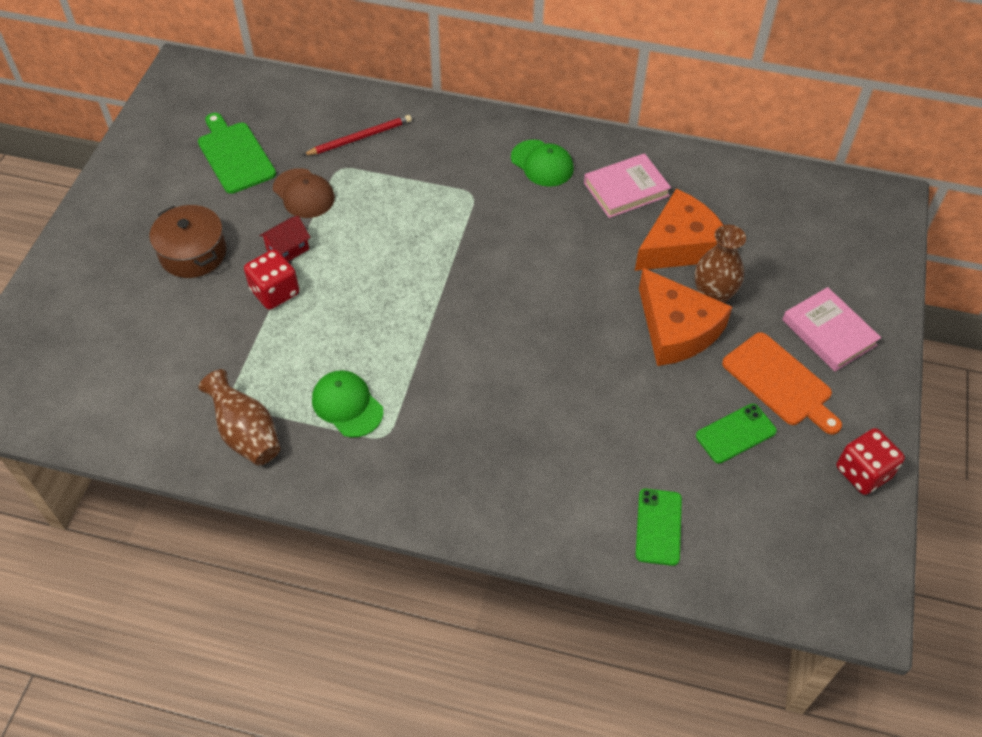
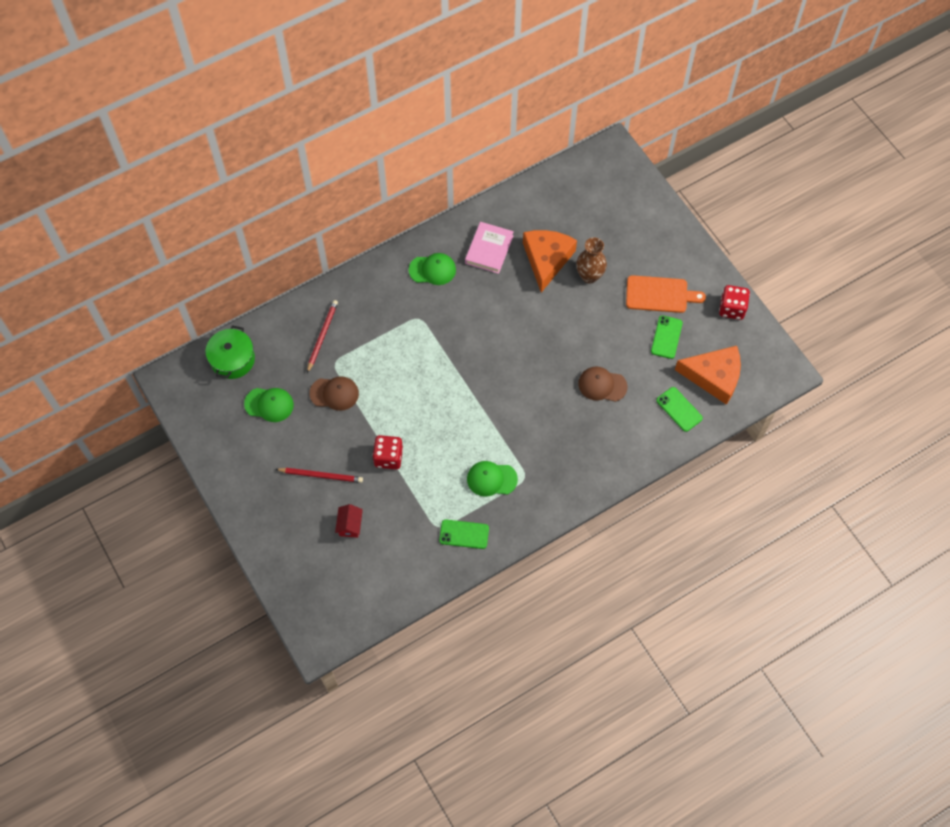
camera: 45 degrees left, 10 degrees up
(193, 253) = (321, 475): brown pot -> red pencil
(234, 155) = (269, 404): green cutting board -> green cap
(246, 433) = (464, 534): brown vase -> green phone
(256, 95) = (232, 359): none -> green pot
(287, 249) = (365, 430): red house -> red house (350, 525)
(592, 418) = (602, 385): none -> brown cap
(676, 329) = (591, 307): orange cheese -> orange cheese (714, 376)
(829, 332) = (655, 250): pink book -> none

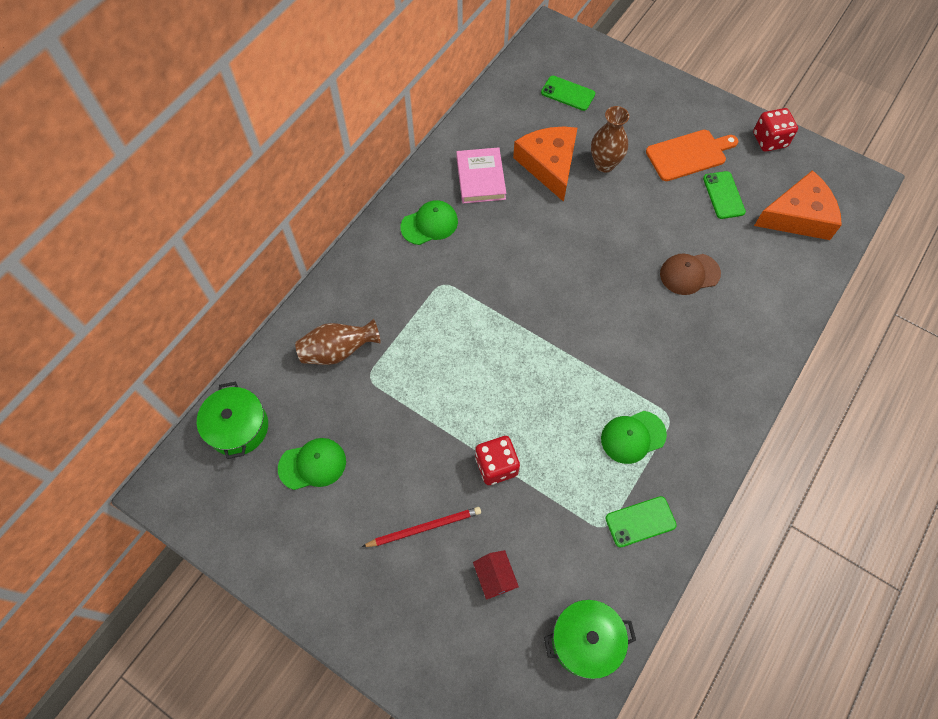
camera: 25 degrees left, 0 degrees up
(322, 336) = (338, 351): red pencil -> brown vase
(334, 393) = (388, 415): brown cap -> none
(386, 588) = (585, 641): none -> green pot
(679, 409) = (786, 265): green phone -> green phone (568, 93)

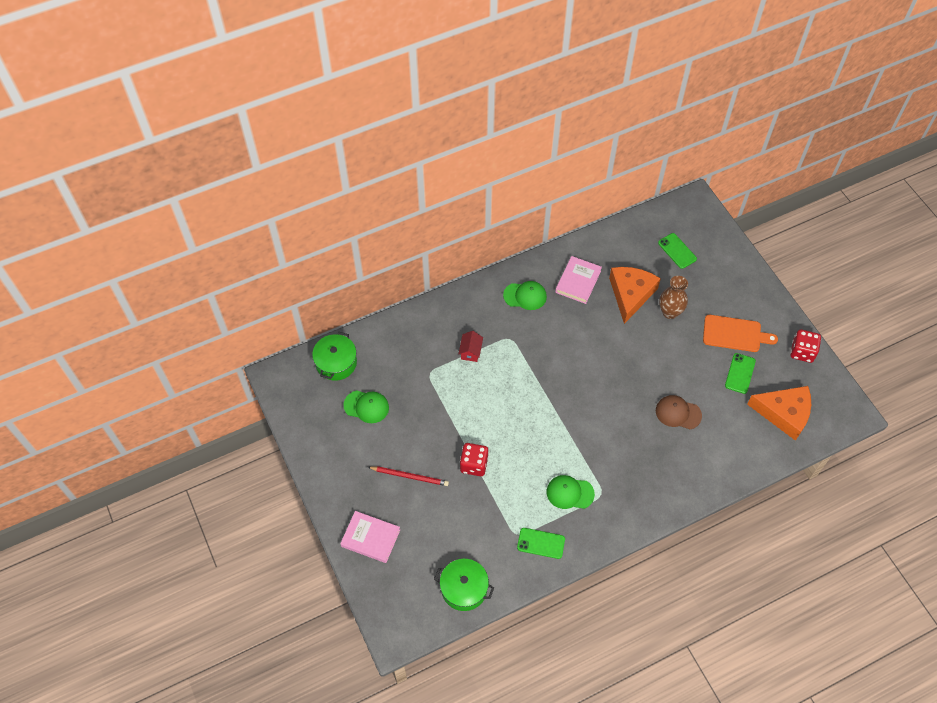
camera: 30 degrees right, 5 degrees down
(338, 351) = (420, 348): brown vase -> none
(423, 644) = (370, 538): none -> pink book
(495, 577) = (433, 526): red house -> red house (470, 351)

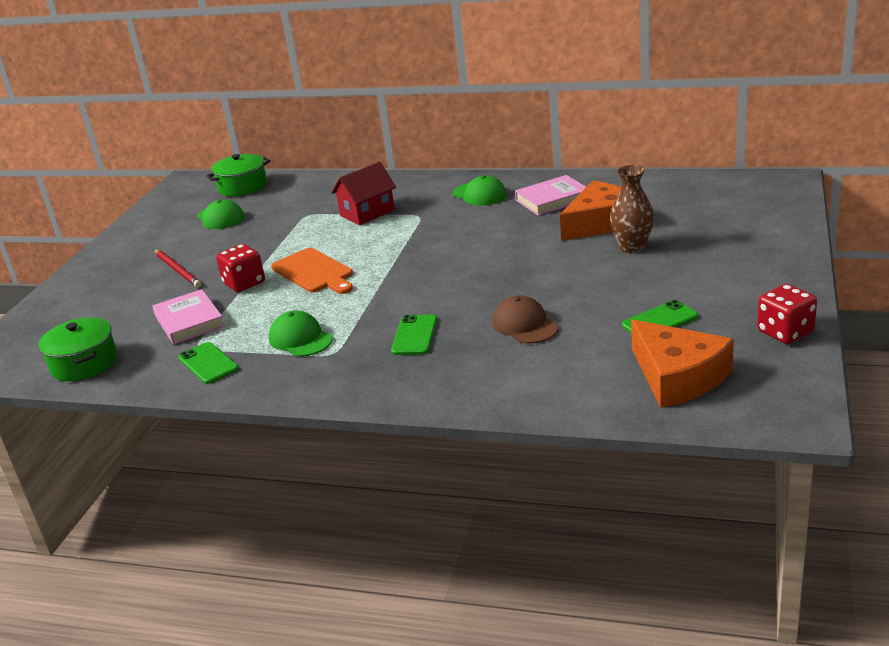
camera: 45 degrees right, 30 degrees down
(370, 538) = (77, 295): pink book -> pink book (189, 321)
(470, 351) = (367, 213): red house -> red house, size x1.58
(677, 251) = (709, 208): green phone -> green phone (414, 335)
(735, 334) = (699, 288): orange cutting board -> orange cutting board (314, 272)

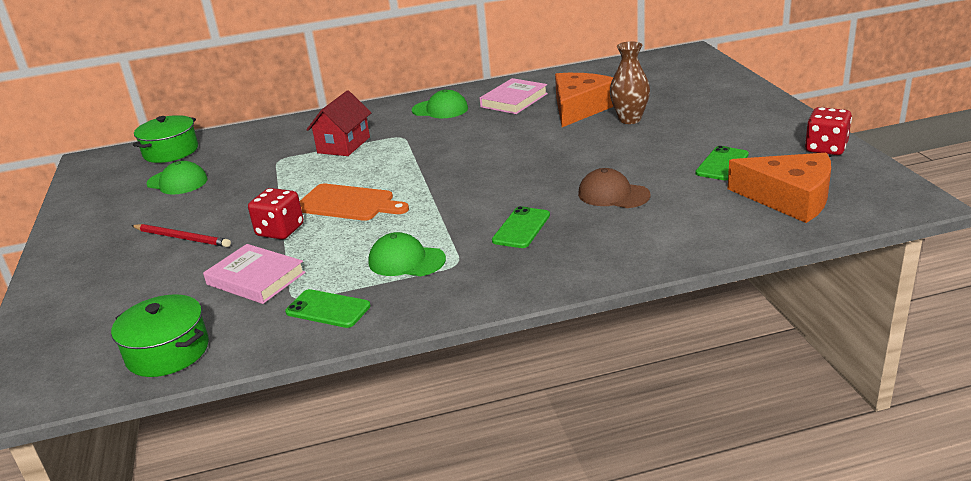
camera: 30 degrees left, 0 degrees up
(414, 335) = (521, 228): green phone -> green phone turned 45 degrees clockwise

